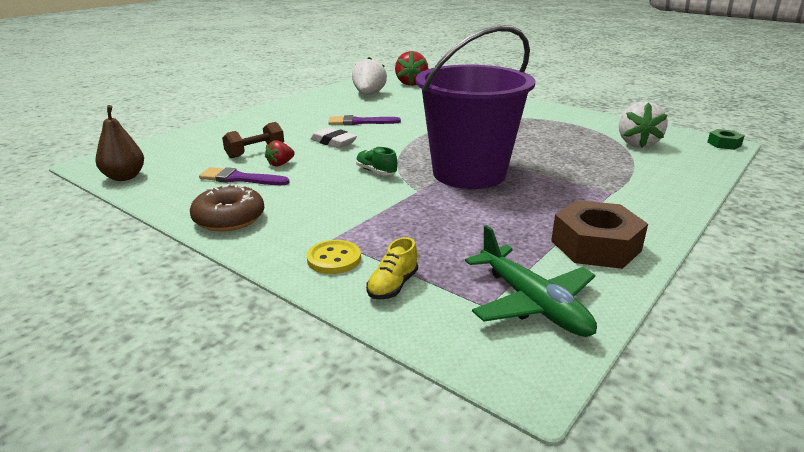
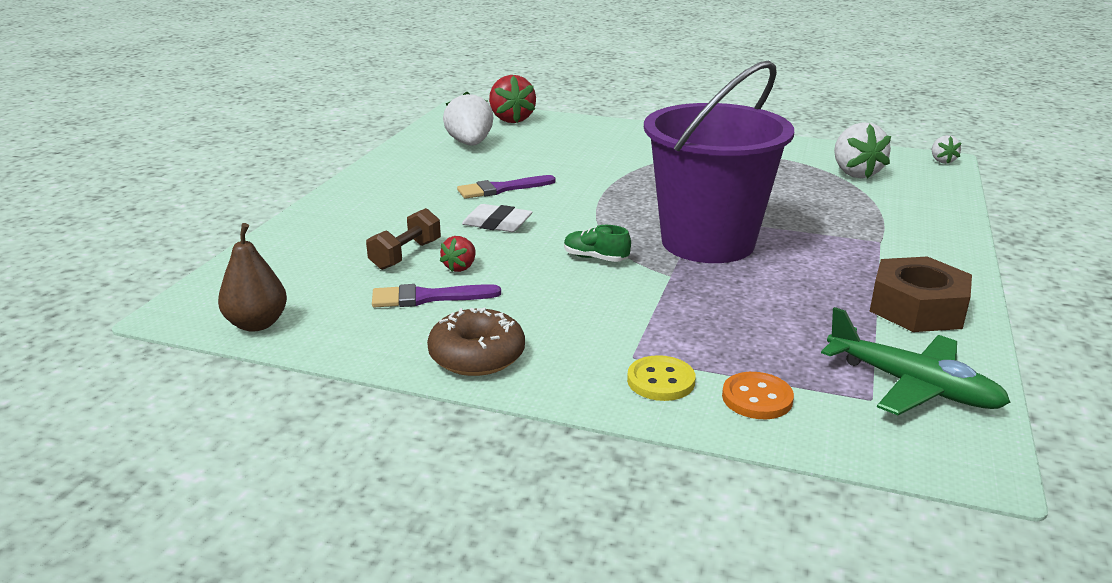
camera: 20 degrees left, 0 degrees up
(393, 286) = (757, 398): yellow shoe -> orange button
(724, 144) = (942, 161): green nut -> white strawberry

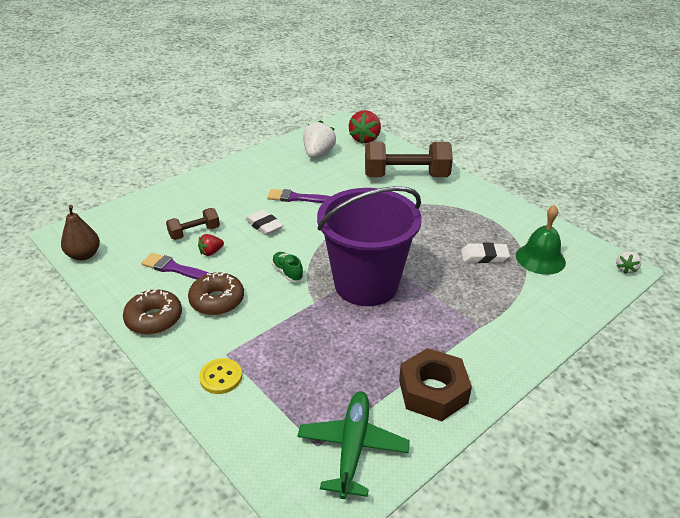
camera: 30 degrees right, 10 degrees up
(541, 310) = (217, 300): none -> brown donut
(611, 141) = (406, 176): none -> brown dumbbell
(757, 398) = (255, 413): orange button -> none
(798, 185) = (484, 256): none -> white eraser
(855, 173) = (540, 258): white strawberry -> green bell
(911, 385) = (352, 448): green plane -> green plane turned 150 degrees counterclockwise

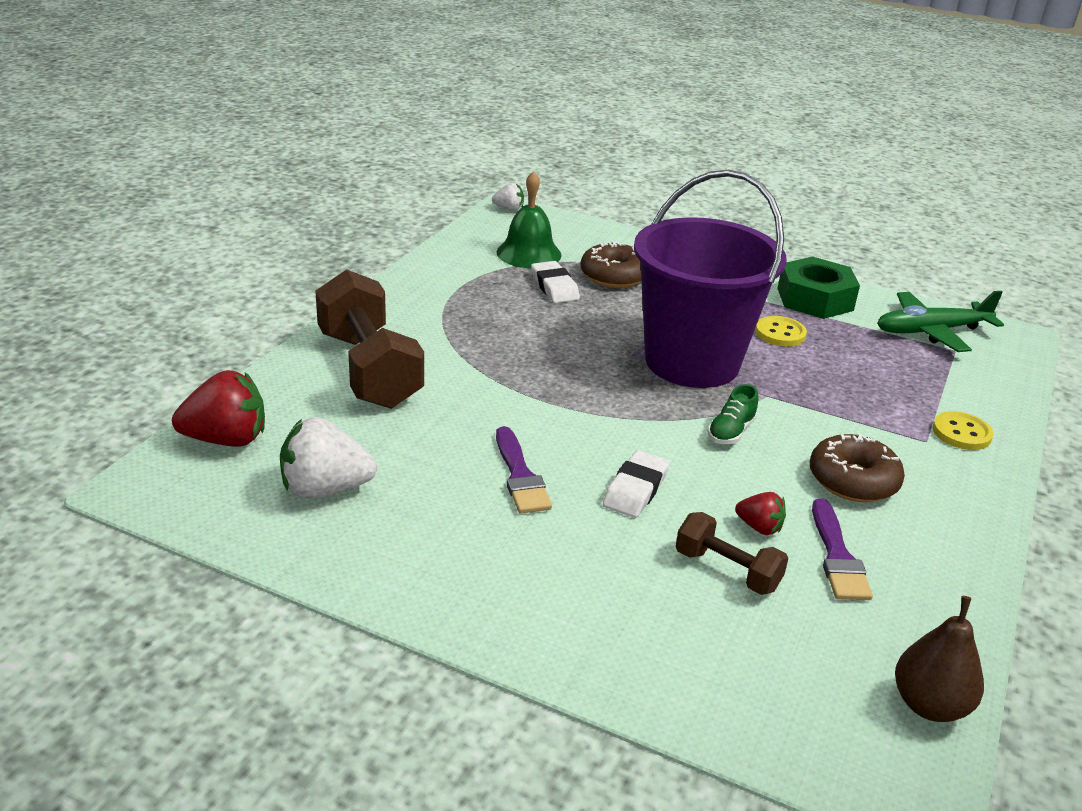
camera: 115 degrees left, 5 degrees down
(154, 319) = (951, 529): brown donut -> brown donut (614, 276)
(385, 343) = (780, 333): none -> yellow button
(433, 391) = (814, 299): brown nut -> green nut

